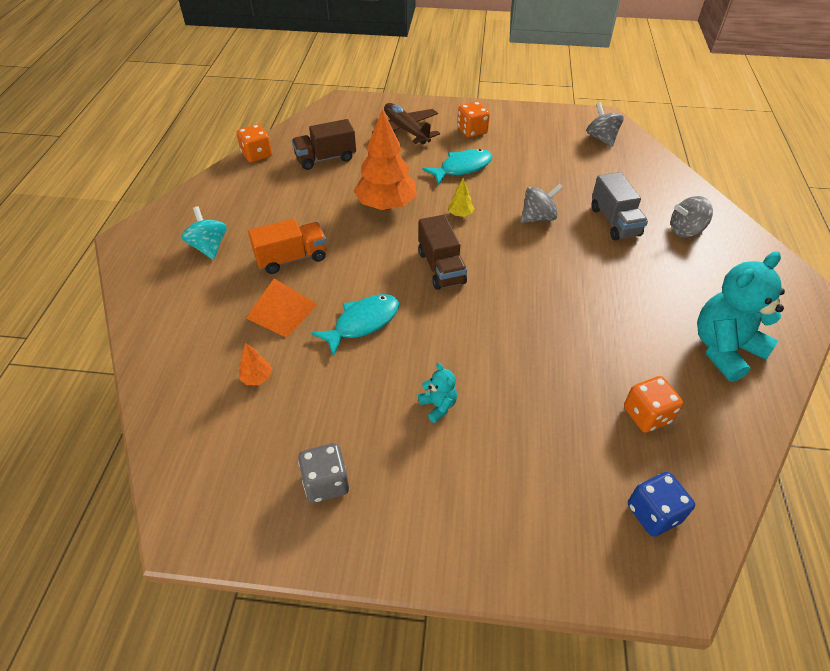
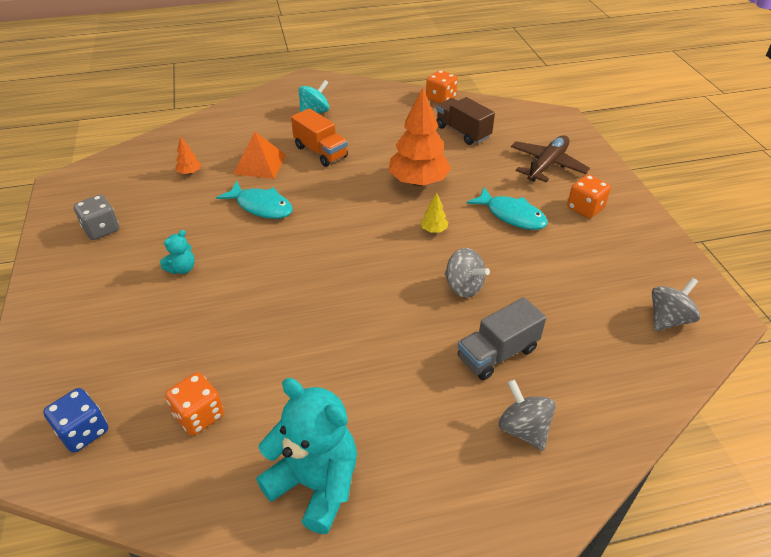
camera: 70 degrees right, 5 degrees down
(441, 267) = (349, 234): brown truck -> none

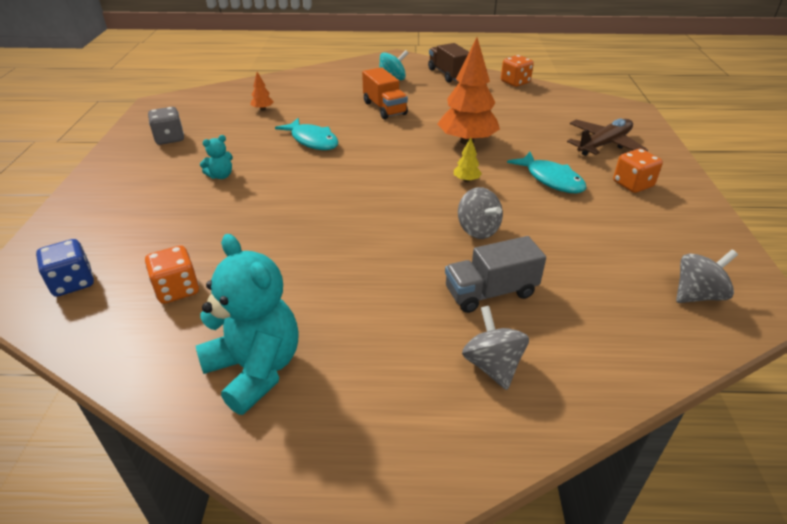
camera: 15 degrees right, 5 degrees down
(260, 164) = (326, 110): orange pyramid -> none
(462, 132) = (526, 109): brown truck -> brown truck (448, 74)

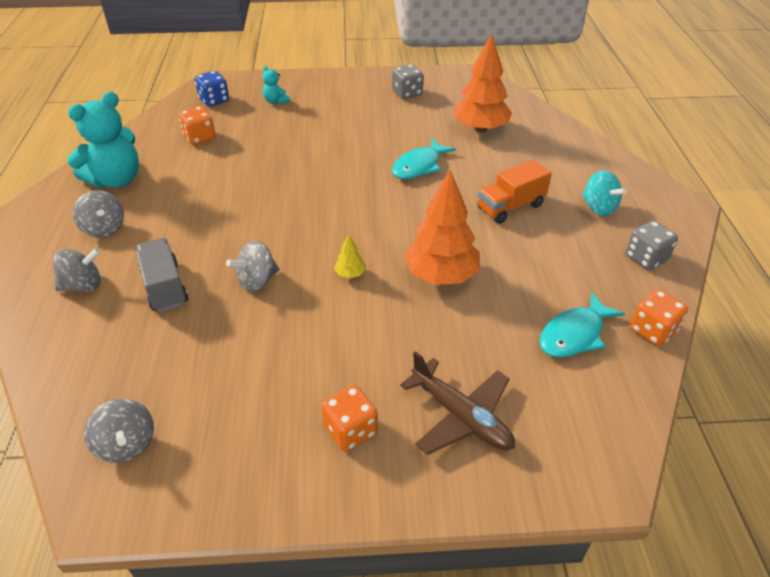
camera: 85 degrees right, 5 degrees up
(221, 176) = (347, 128): turquoise teddy bear -> turquoise teddy bear (276, 101)
(263, 109) = (480, 129): orange tree -> orange tree, size x2.39
(376, 363) = (104, 229): none -> grey spinning top
(448, 74) = (646, 258): brown truck -> grey dice
(551, 179) = (357, 346): turquoise fish -> turquoise fish (574, 334)

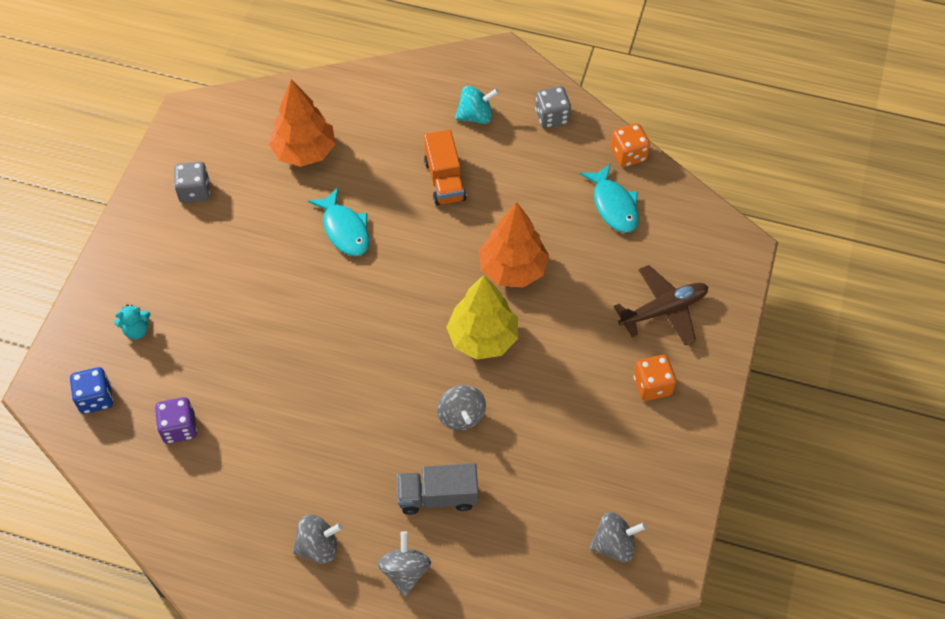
camera: 70 degrees left, 15 degrees up
(116, 180) = (227, 528): turquoise teddy bear -> none
(200, 138) = (179, 428): orange dice -> purple dice
(350, 274) = (483, 338): yellow tree -> yellow tree, size x2.39

